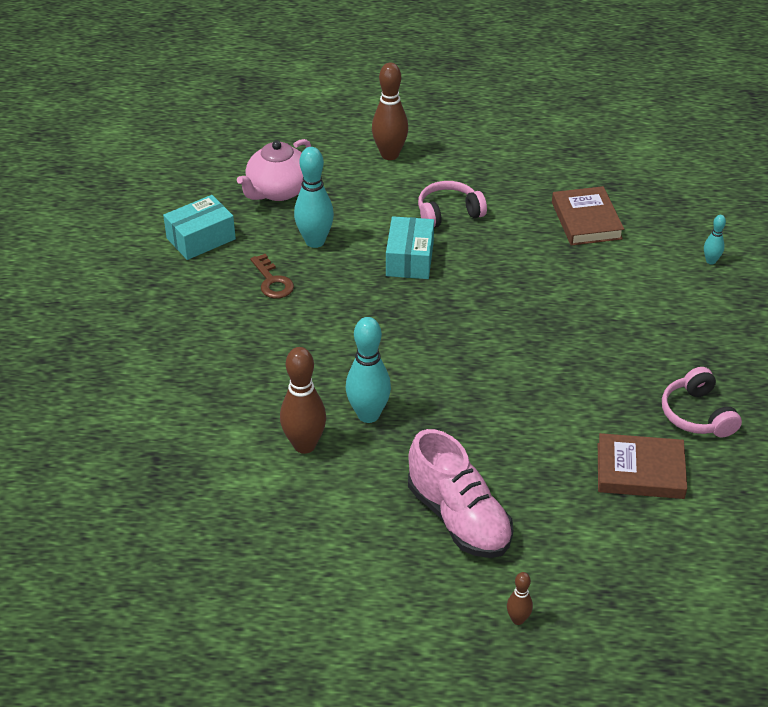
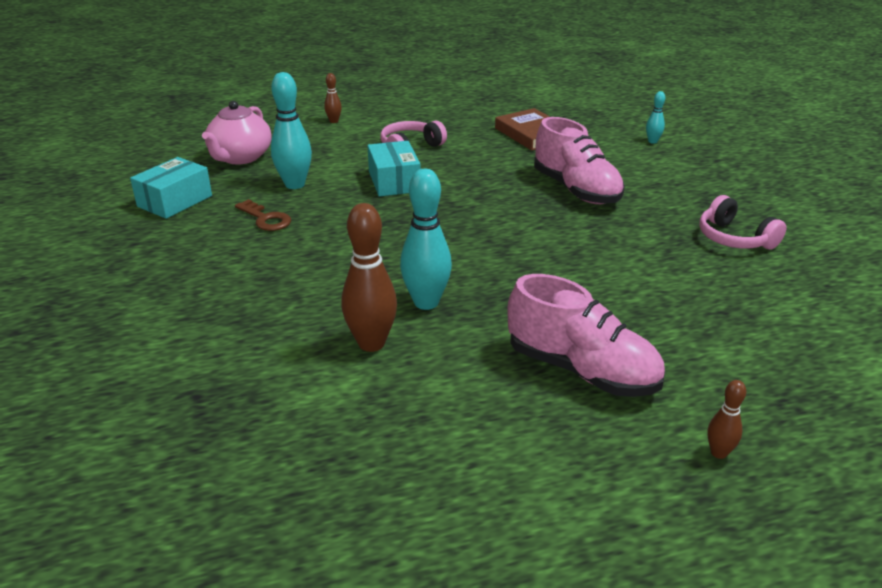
camera: 20 degrees left, 10 degrees down
(389, 155) = (334, 121): brown bowling pin -> brown bowling pin, size x0.50
(582, 313) = (576, 190): none -> pink shoe
(640, 471) = (724, 290): brown book -> none

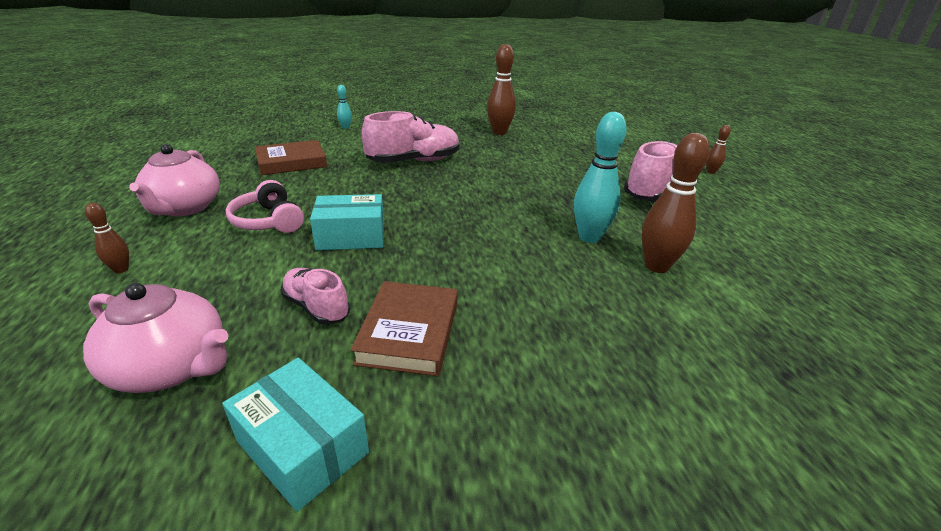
camera: 85 degrees left, 0 degrees up
(266, 219) = (409, 332): brown key -> brown book
(295, 184) = (316, 307): turquoise bowling pin -> pink shoe
(422, 117) = (185, 208): none -> pink teapot
(734, 238) = (499, 132): pink headphones -> brown bowling pin

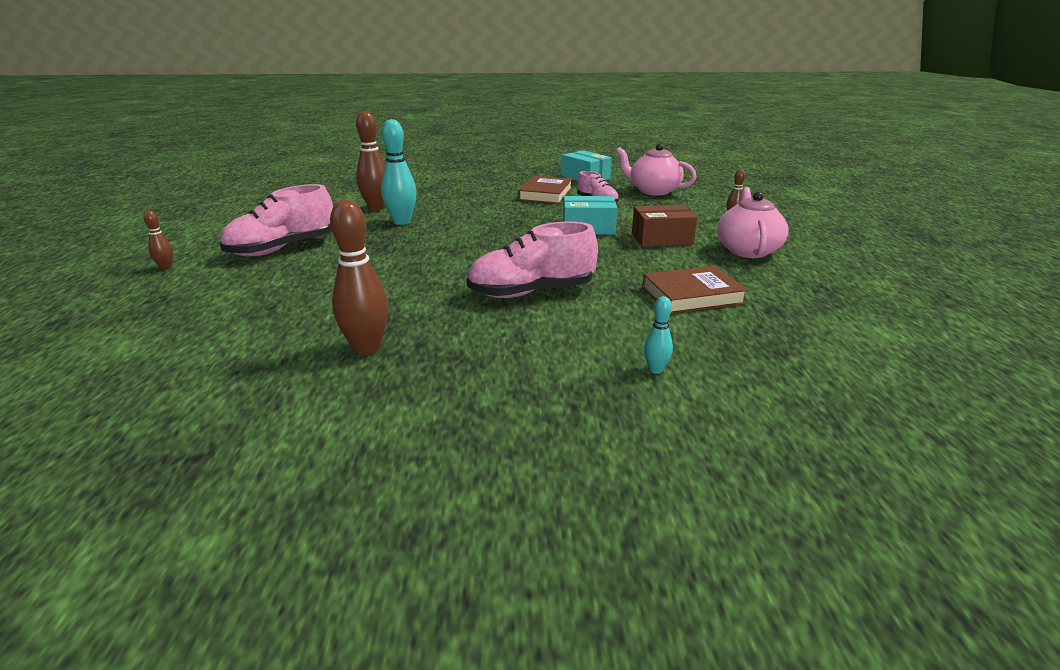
camera: 170 degrees left, 5 degrees down
(268, 221) = (661, 239): pink headphones -> brown box

